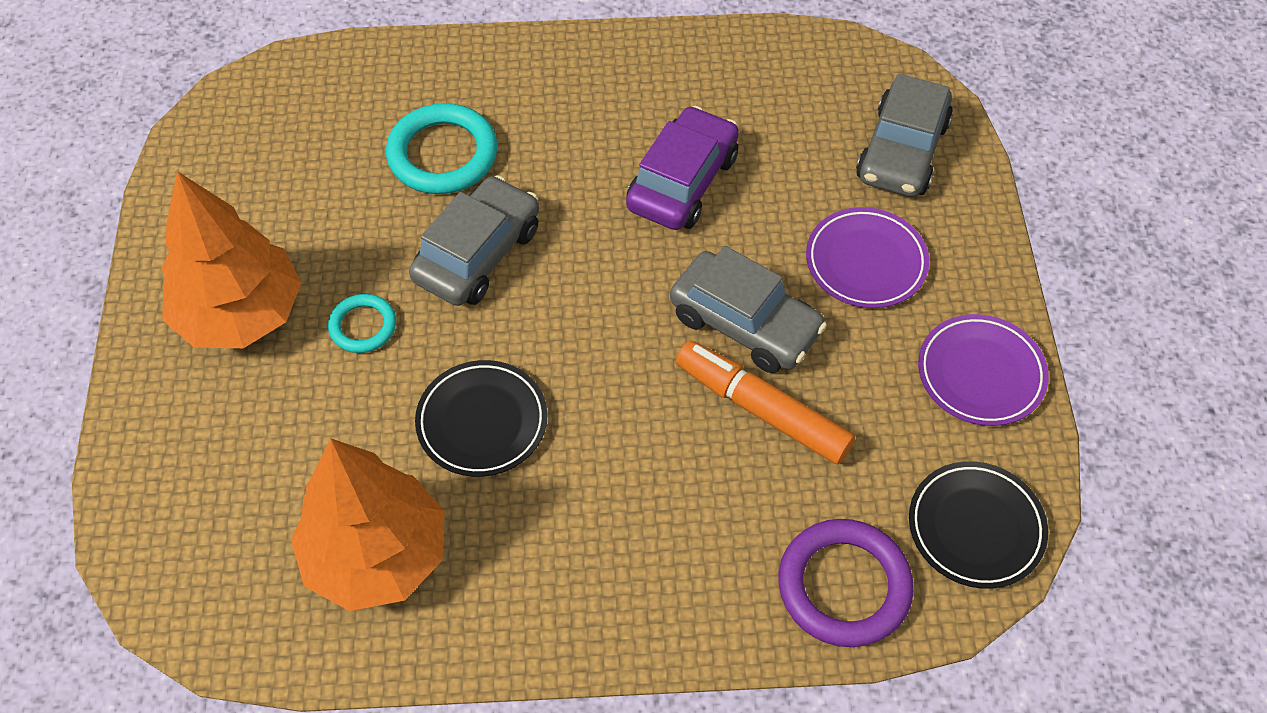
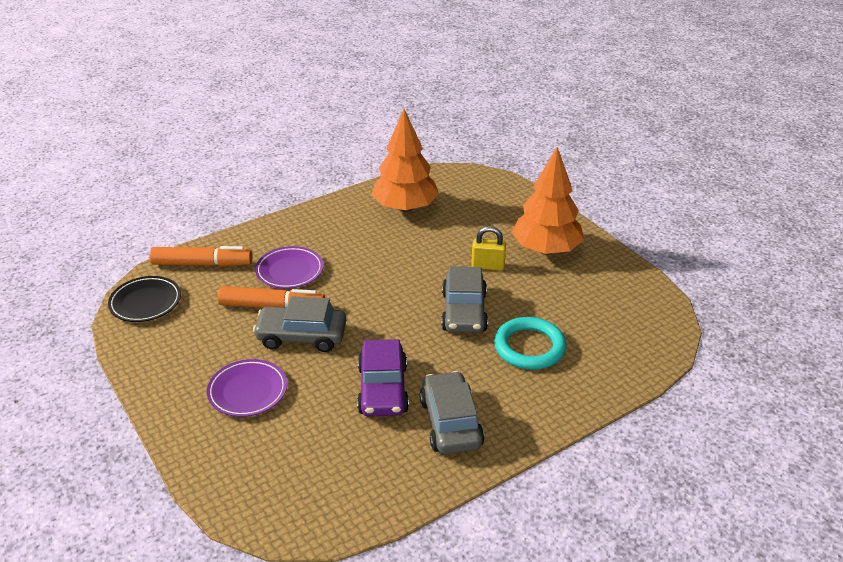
camera: 150 degrees right, 20 degrees down
(363, 326) = (488, 266): turquoise ring -> yellow padlock
(482, 422) = (401, 256): black plate -> none
(844, 586) = (202, 264): purple ring -> orange marker
(902, 151) = (252, 467): grey car -> grey car (450, 423)
(980, 374) = (159, 363): purple plate -> purple plate (289, 271)

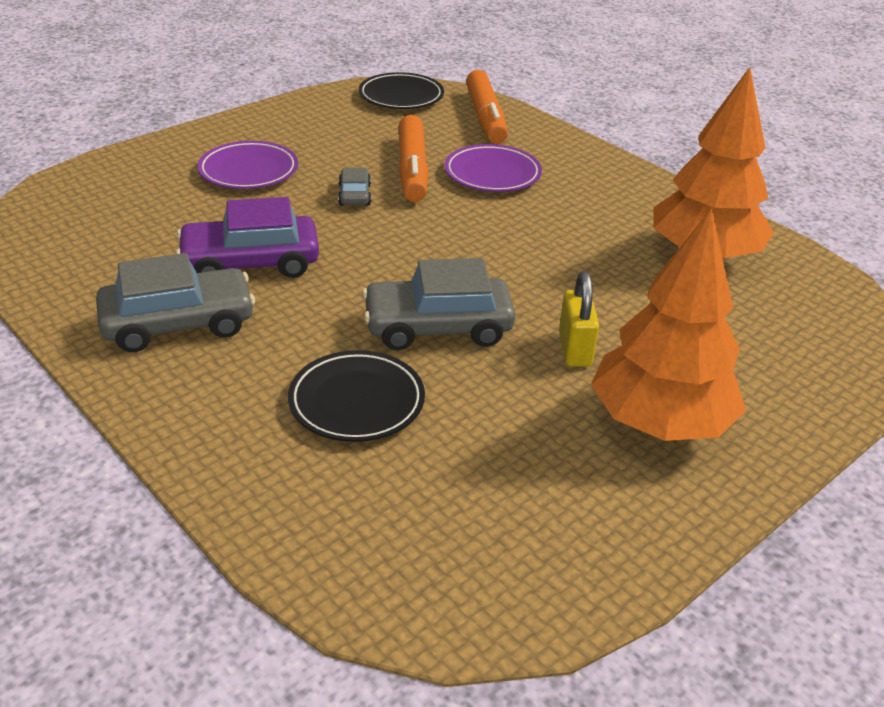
camera: 80 degrees right, 0 degrees up
(301, 336) = (354, 195): grey car -> grey car, size x0.51
(529, 347) = (356, 402): turquoise ring -> black plate

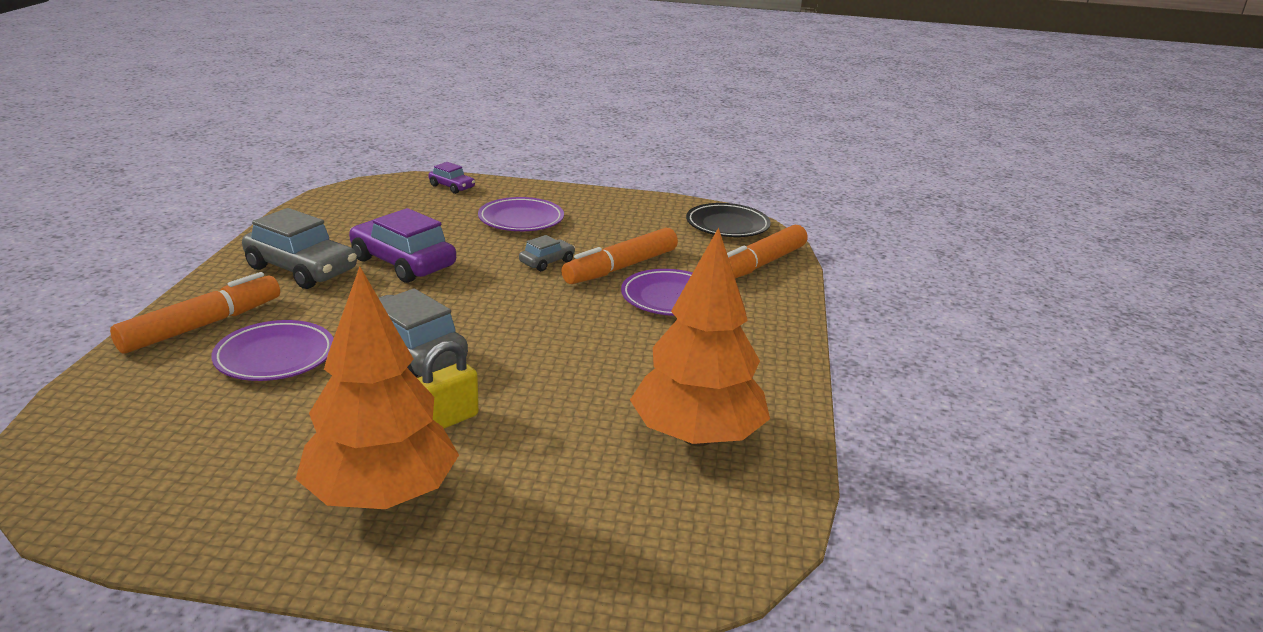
camera: 50 degrees right, 10 degrees down
(112, 172) = (452, 187): none -> purple car
(228, 427) = (202, 325): none -> orange marker
(356, 402) = (275, 357): black plate -> purple plate

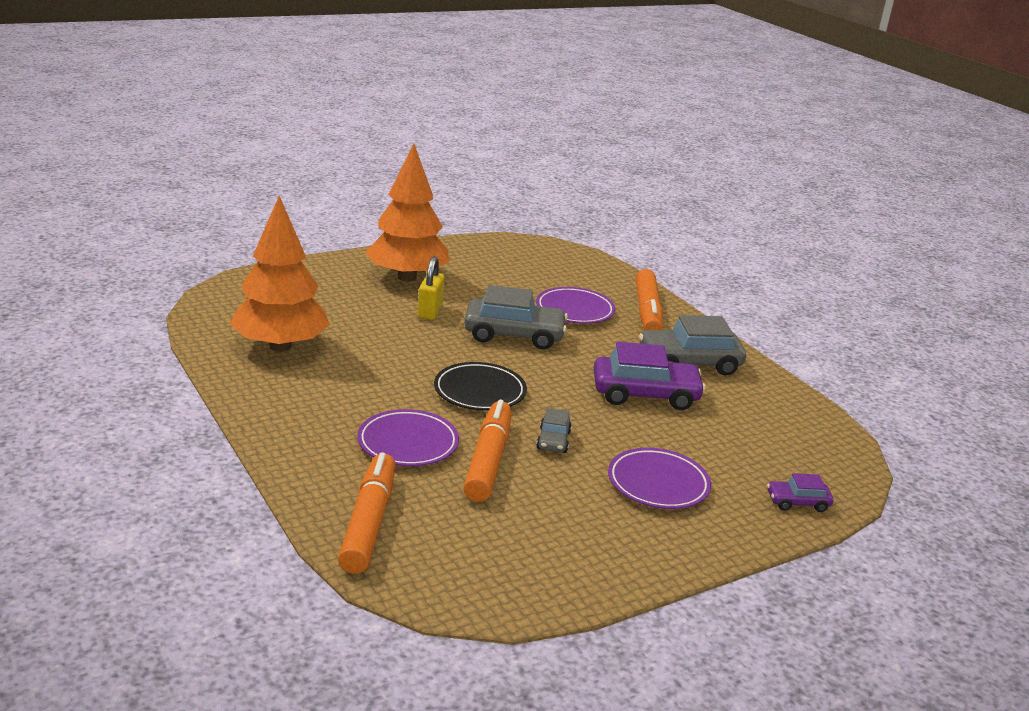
camera: 140 degrees right, 0 degrees up
(727, 225) = (463, 580): black plate -> black plate (479, 391)

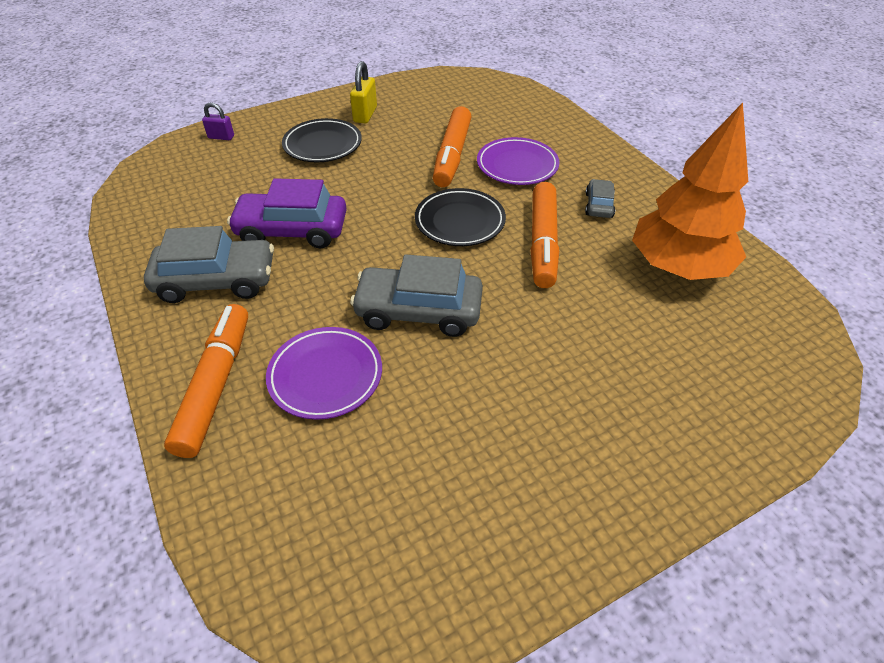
camera: 175 degrees left, 20 degrees up
(368, 522) = (530, 111): orange marker -> orange marker (543, 242)
(407, 277) = (579, 439): orange tree -> none
(430, 311) = (528, 350): yellow padlock -> yellow padlock (365, 115)
(553, 440) = (397, 175): grey car -> grey car (599, 205)
(658, 484) = (322, 145): purple plate -> black plate
(797, 502) = (221, 137): purple car -> purple padlock

